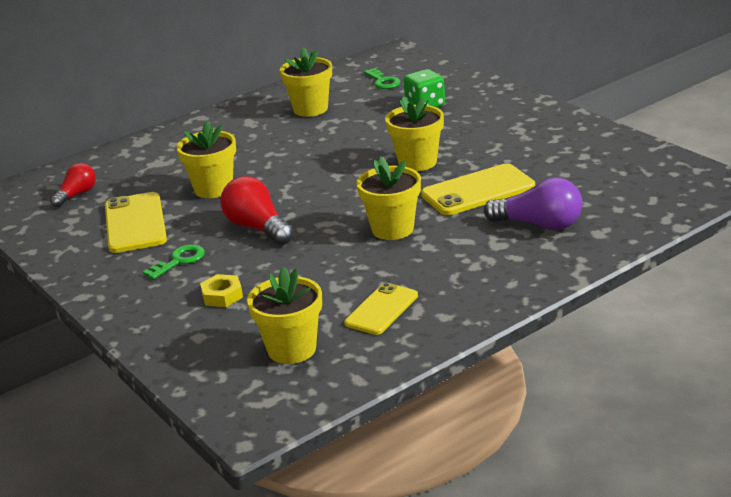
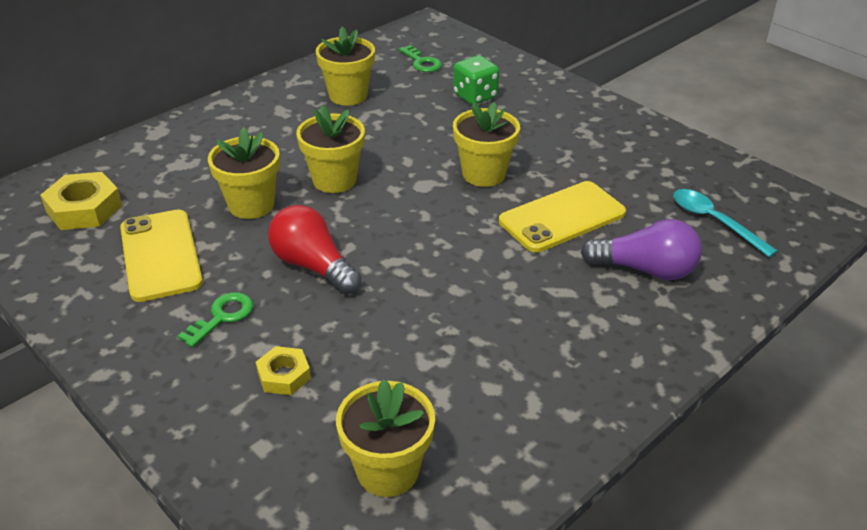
camera: 10 degrees left, 10 degrees up
(77, 194) = (84, 209): red light bulb -> yellow nut
(381, 309) = (489, 402): yellow phone -> none
(392, 229) = (476, 272): yellow flower pot -> yellow flower pot (334, 180)
(613, 190) = (714, 221): none -> turquoise spoon

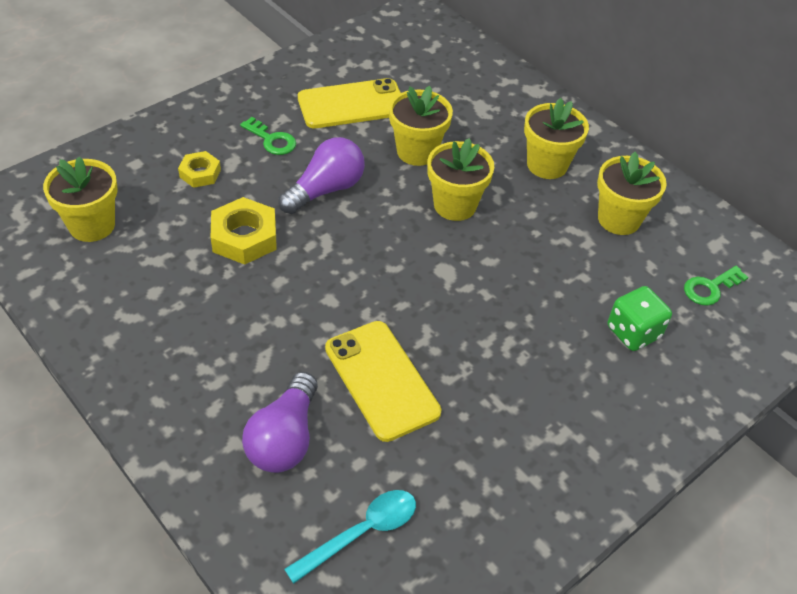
camera: 90 degrees right, 10 degrees up
(84, 209) = (417, 61): yellow nut -> yellow nut (244, 237)
(313, 266) = (326, 190): red light bulb -> purple light bulb
(483, 174) = (464, 322): yellow flower pot -> yellow flower pot (547, 165)

